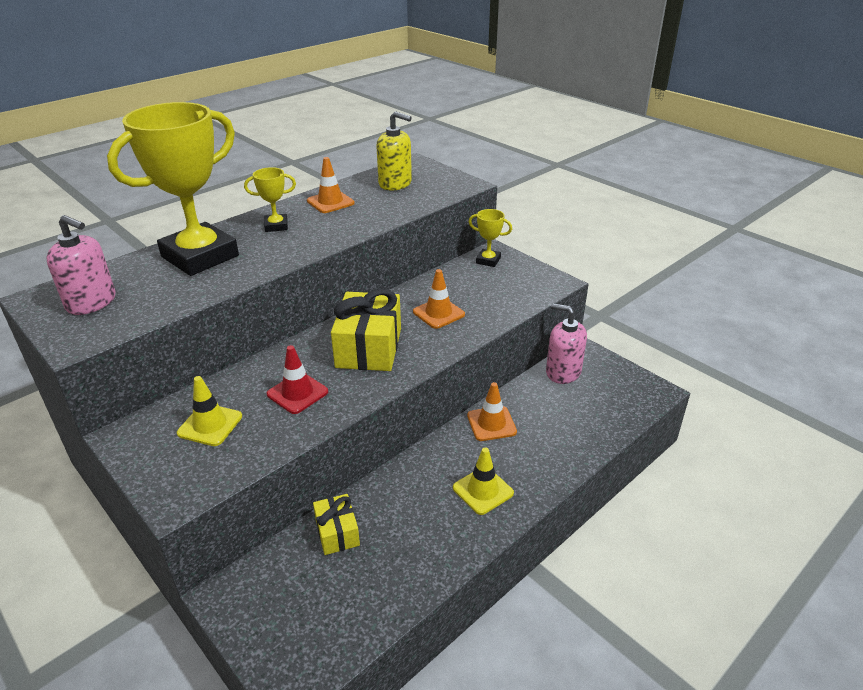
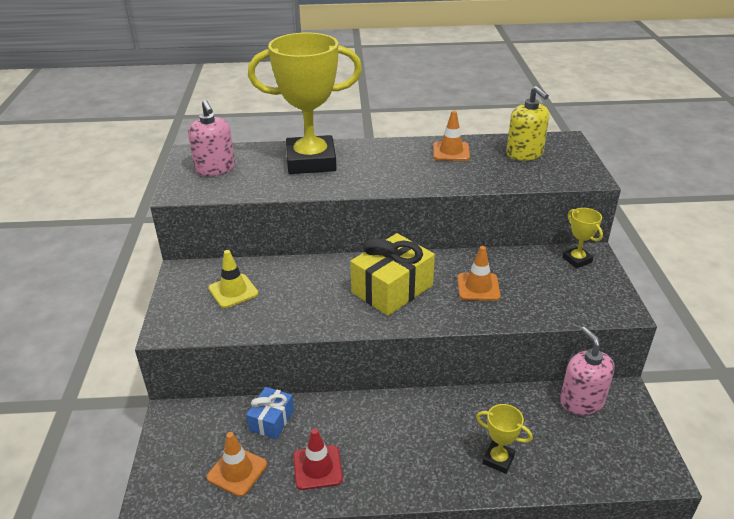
camera: 40 degrees right, 0 degrees up
(276, 226) = (387, 157): yellow trophy -> yellow trophy (498, 459)
(297, 393) = (307, 298): red traffic cone -> red traffic cone (317, 467)
(337, 532) = (271, 420): yellow gift -> blue gift
(483, 490) = (402, 458): yellow traffic cone -> none
(491, 424) = (466, 409): orange traffic cone -> orange traffic cone (237, 471)

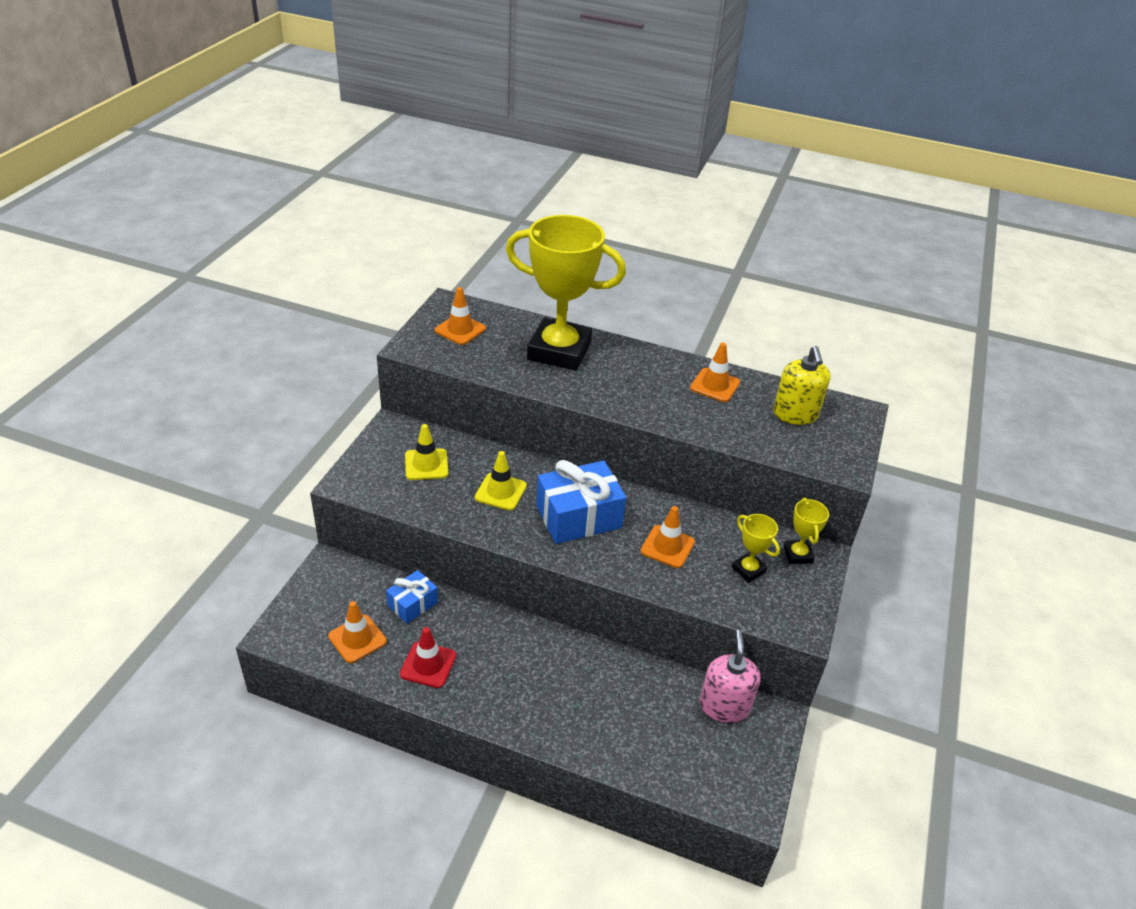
camera: 20 degrees right, 5 degrees up
(215, 168) = (460, 330): pink soap dispenser -> orange traffic cone
(313, 291) = (500, 492): none -> yellow traffic cone
(392, 289) = (578, 517): yellow gift -> blue gift
(498, 459) = (599, 727): yellow trophy -> yellow trophy (748, 570)

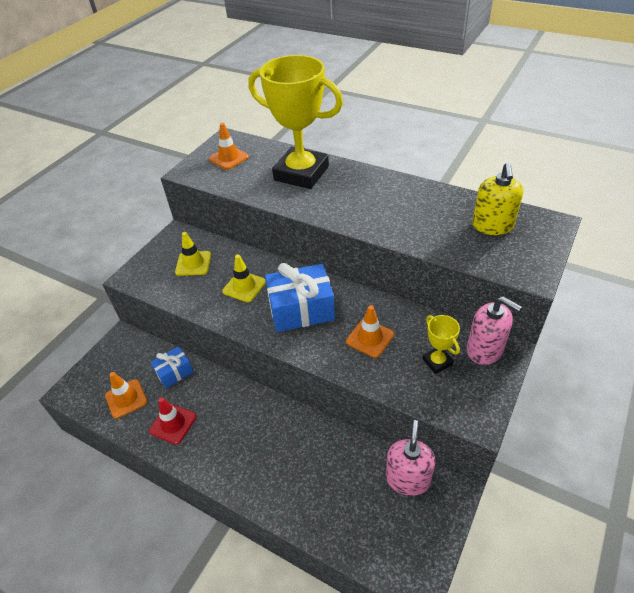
camera: 15 degrees right, 5 degrees up
(715, 385) = (425, 201): orange traffic cone -> none
(798, 554) = (484, 350): yellow trophy -> pink soap dispenser

